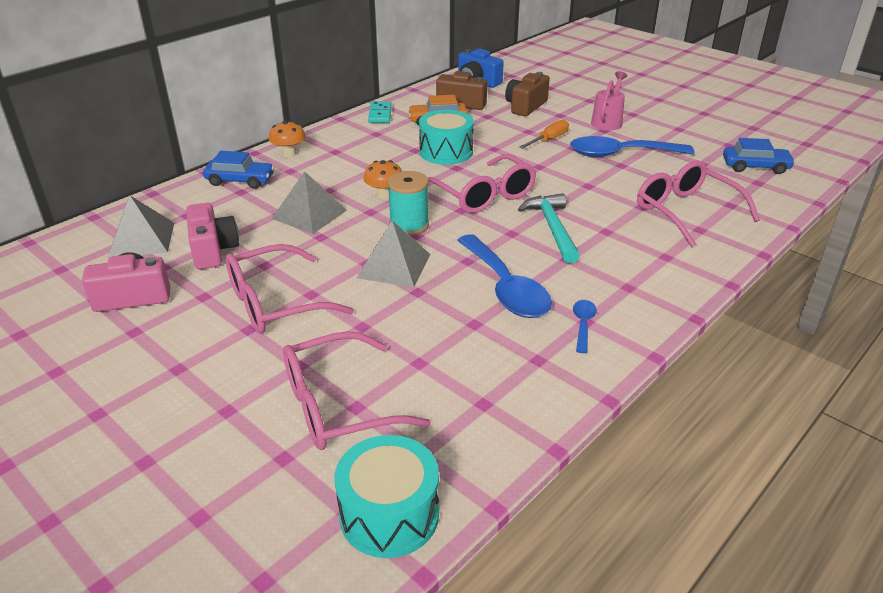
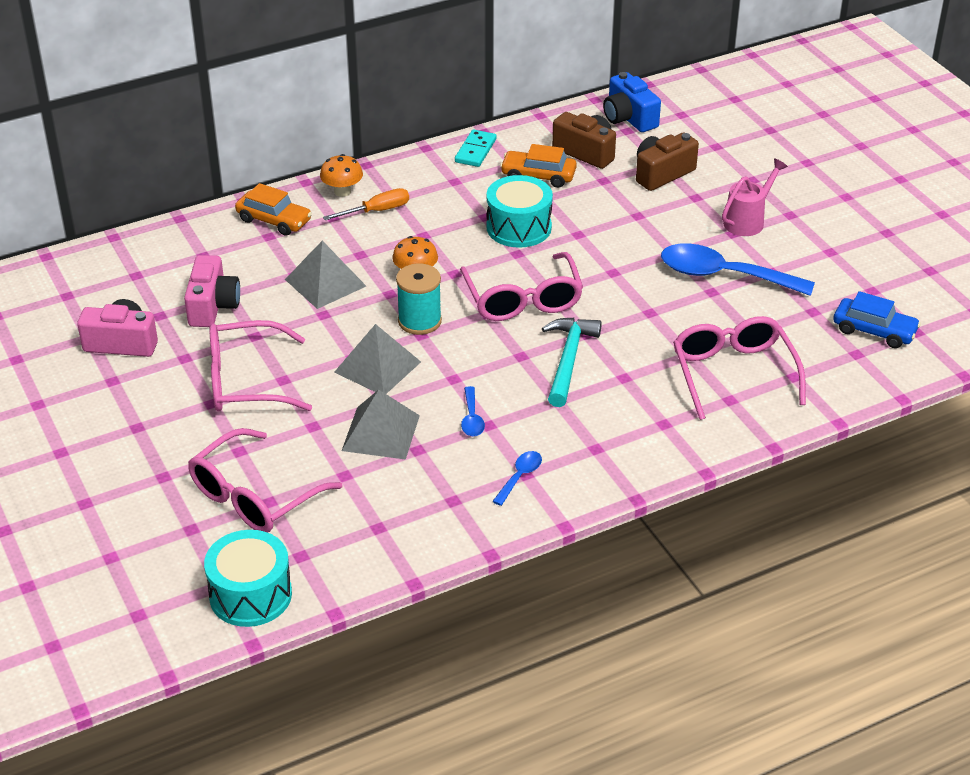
camera: 20 degrees right, 5 degrees up
(142, 239) = (150, 277): grey pyramid -> grey pyramid (380, 433)
(240, 180) = (274, 220): blue car -> orange car
(337, 406) = (254, 496): pink glasses -> pink glasses turned 45 degrees counterclockwise
(505, 287) = (472, 418): blue spoon -> blue spoon, size x0.45
(548, 140) = (652, 234): orange screwdriver -> orange screwdriver (377, 211)

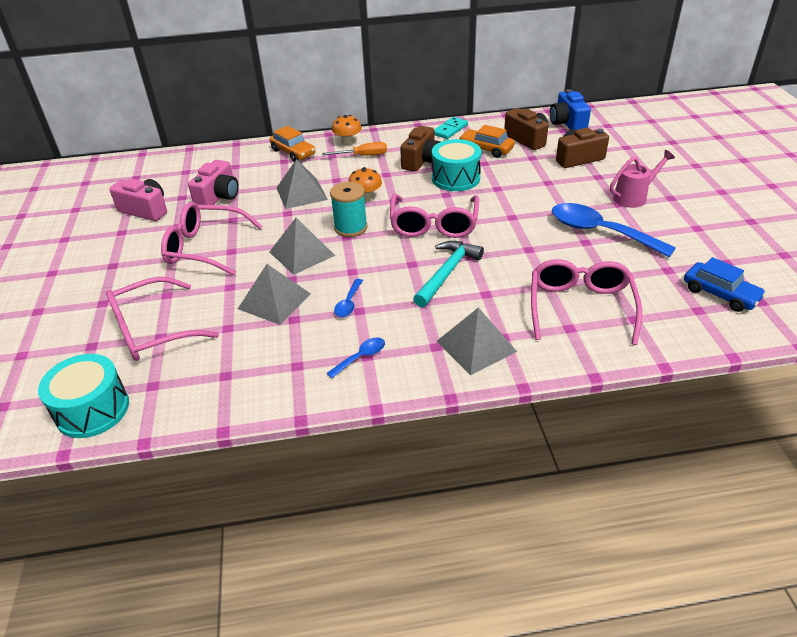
camera: 20 degrees right, 0 degrees up
(461, 207) = (421, 161): none -> brown camera
(639, 439) = (476, 346): none -> grey pyramid

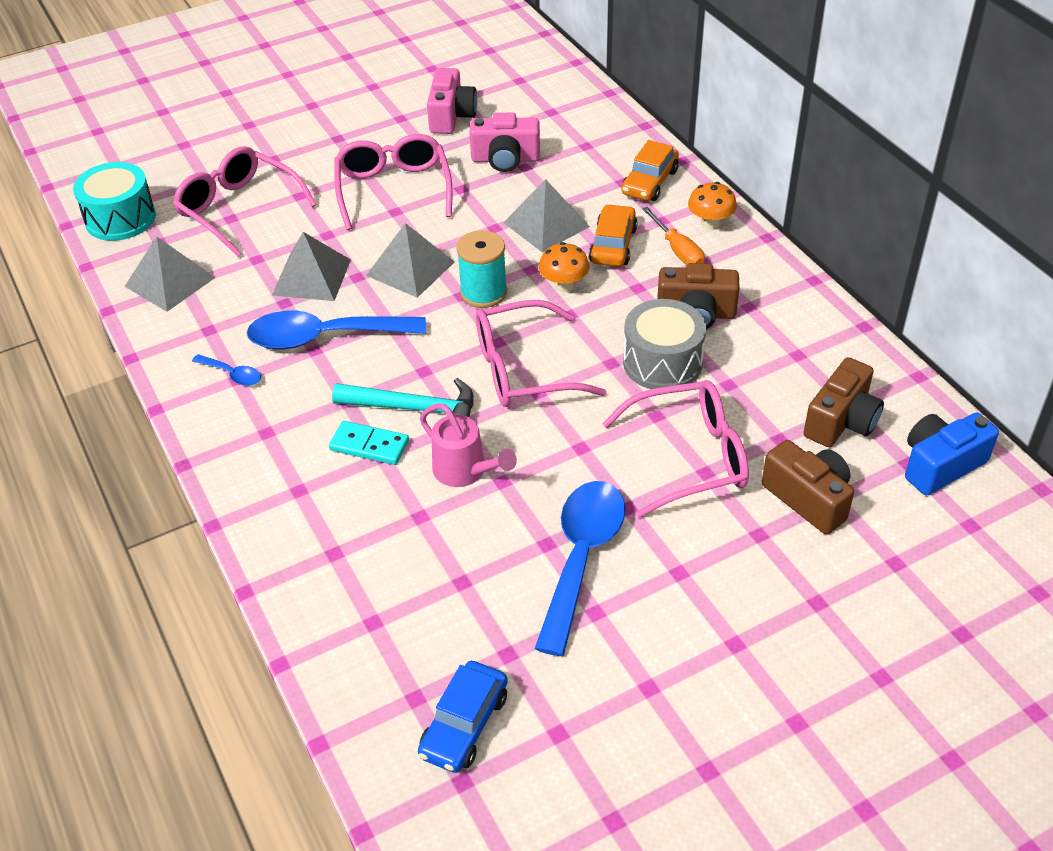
camera: 70 degrees right, 5 degrees up
(348, 303) = (325, 337): blue spoon -> blue spoon, size x2.21
(450, 130) = (818, 321): turquoise domino -> turquoise domino (369, 445)
(455, 178) = (662, 362): turquoise drum -> grey drum
(476, 346) = (275, 468): grey pyramid -> grey pyramid (170, 281)
(486, 149) = (775, 377): orange car -> orange car (613, 245)
(580, 307) = (382, 558): pink glasses -> pink glasses (690, 457)
(634, 197) = (711, 591): pink watering can -> pink watering can (465, 472)

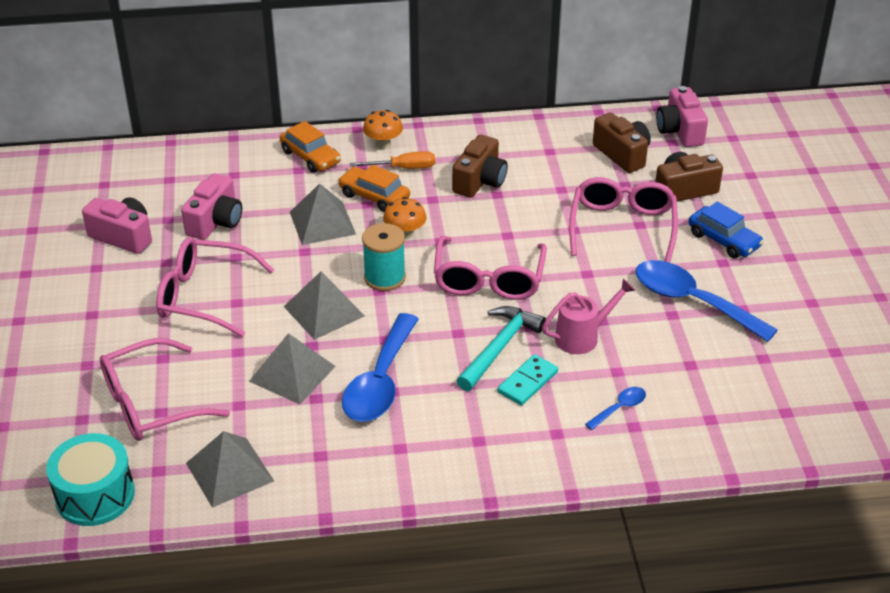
camera: 70 degrees left, 5 degrees down
(232, 374) = (393, 449): blue spoon -> blue spoon (619, 408)
(464, 725) = (816, 393): blue car -> blue car (723, 240)
(662, 362) = (522, 211): grey drum -> none
(940, 465) = (680, 131): blue camera -> pink camera

